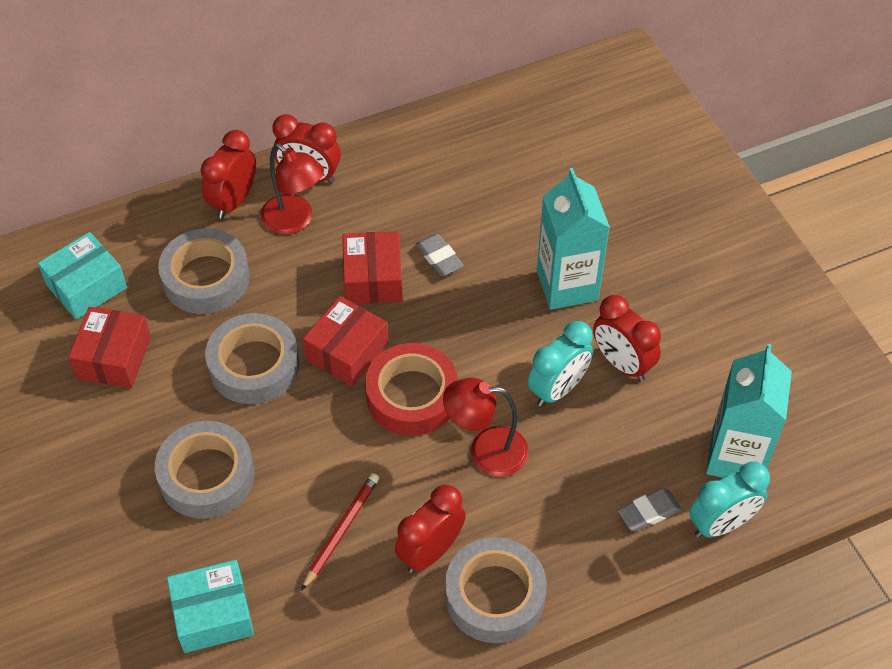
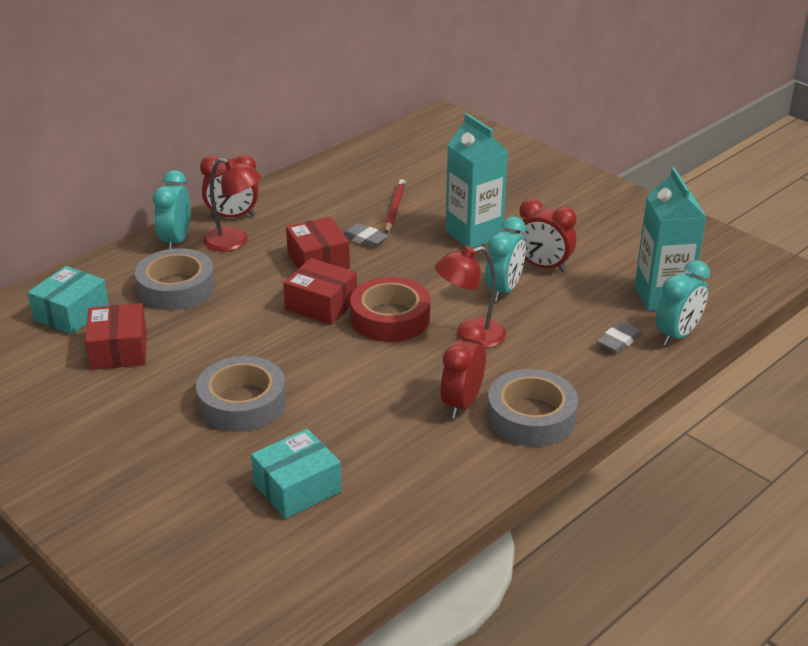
camera: 20 degrees left, 20 degrees down
(233, 201) = (176, 241): red clock -> turquoise clock
(254, 365) = (246, 329): grey tape -> none
(341, 531) = (379, 409): red pencil -> red pencil (394, 208)
(347, 352) = (321, 305): red box -> red box turned 75 degrees counterclockwise

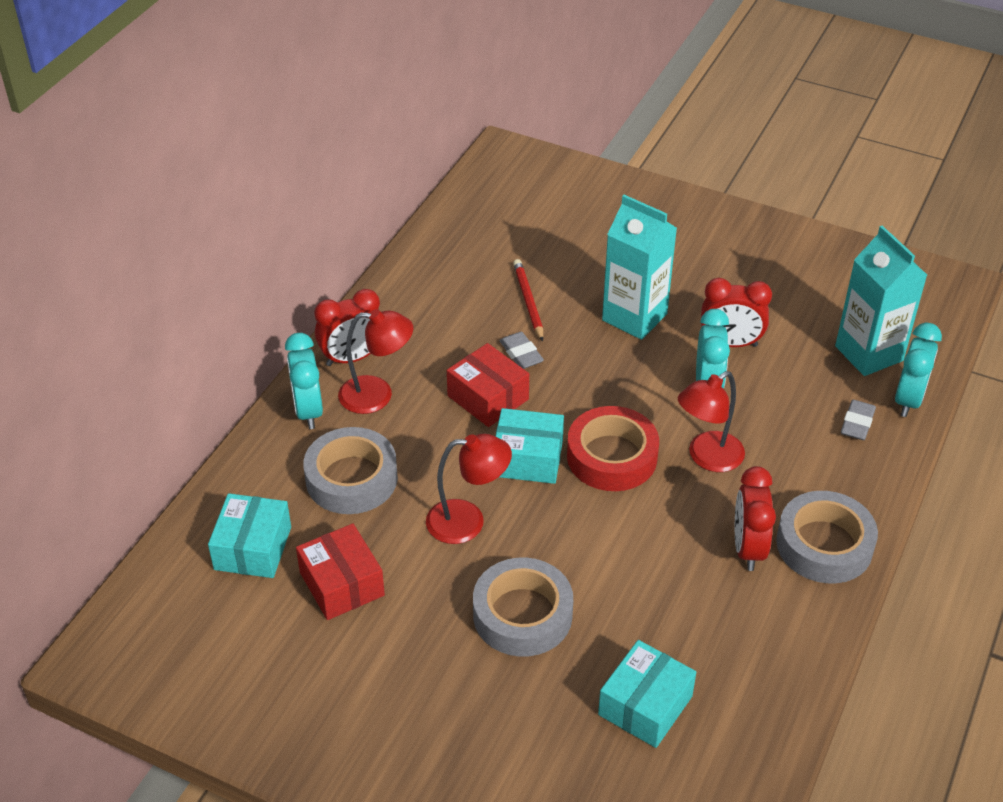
camera: 20 degrees left, 10 degrees up
(244, 333) = (468, 521): none -> red lamp
(321, 305) = (528, 458): red box -> turquoise box
(365, 239) = (521, 354): grey eraser -> grey eraser turned 45 degrees clockwise

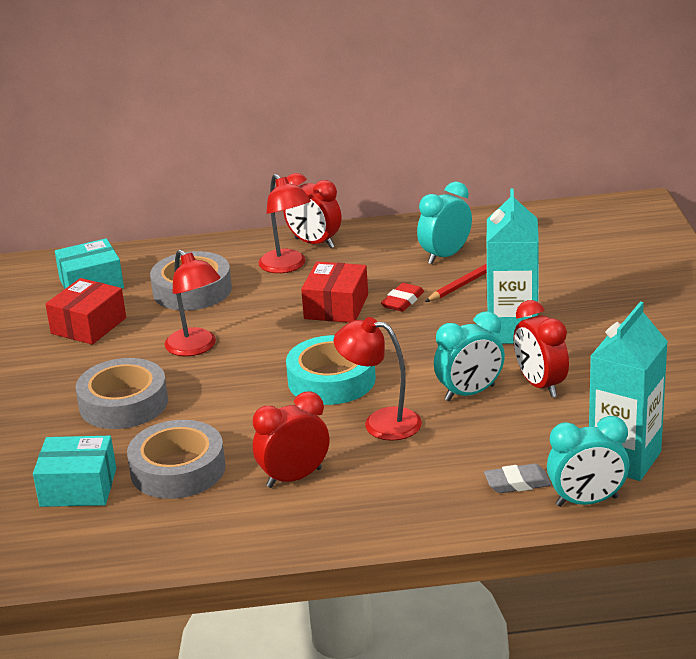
camera: 60 degrees right, 15 degrees down
(308, 411) = (241, 250): turquoise clock -> turquoise clock (445, 256)
(521, 354) = (402, 301): grey eraser -> red eraser
(528, 458) = (288, 346): turquoise box -> none
(612, 457) = (331, 380): red tape -> turquoise tape
(824, 545) = (338, 515): grey tape -> grey tape (178, 469)

